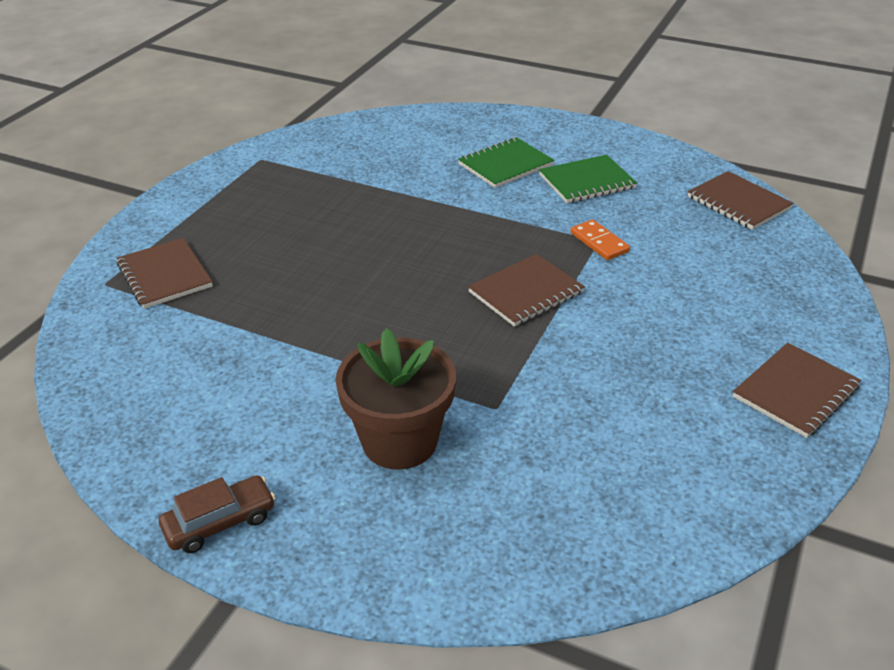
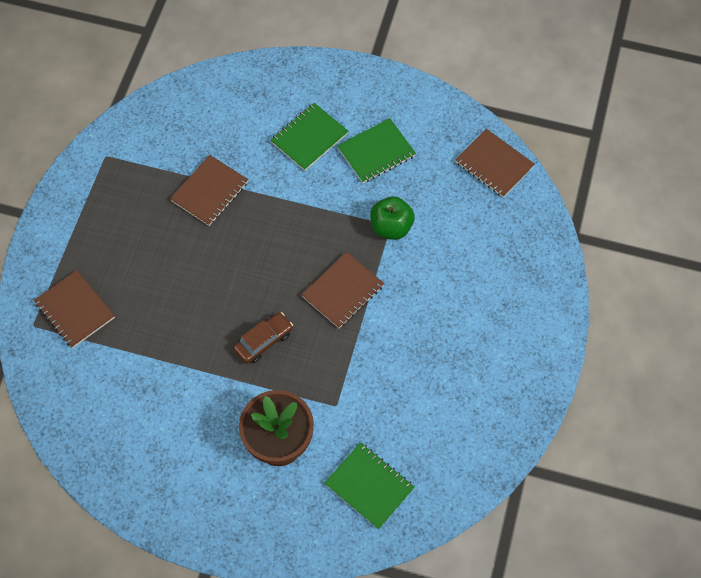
camera: 10 degrees left, 25 degrees up
(220, 522) = (184, 522): brown car -> brown car (264, 341)
(534, 513) = (369, 486): none -> green notebook
(599, 242) = (391, 227): orange domino -> green apple
(796, 392) = (526, 363): brown notebook -> brown notebook (210, 192)

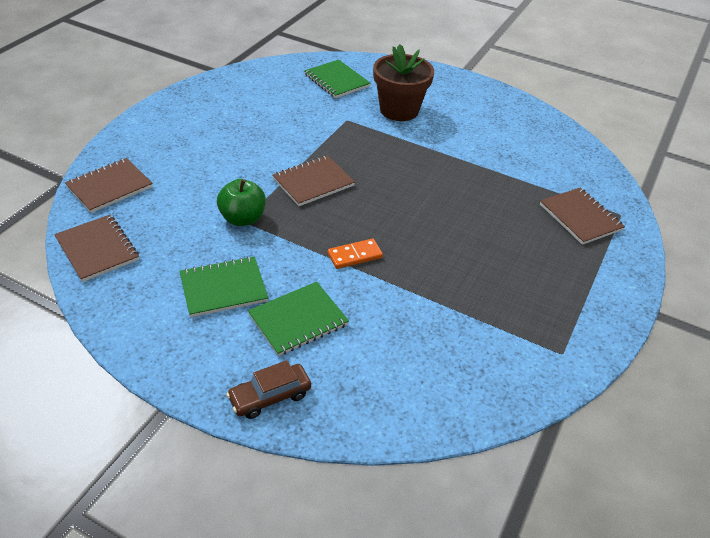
camera: 170 degrees left, 20 degrees down
(210, 192) = (432, 288): brown notebook -> brown notebook (109, 187)
(264, 341) = (398, 164): brown car -> brown car (270, 396)
(281, 210) = (354, 255): none -> orange domino

